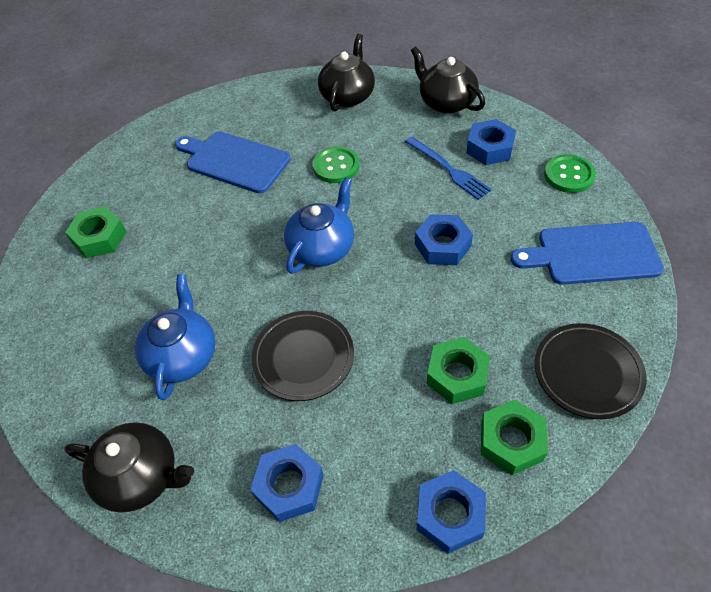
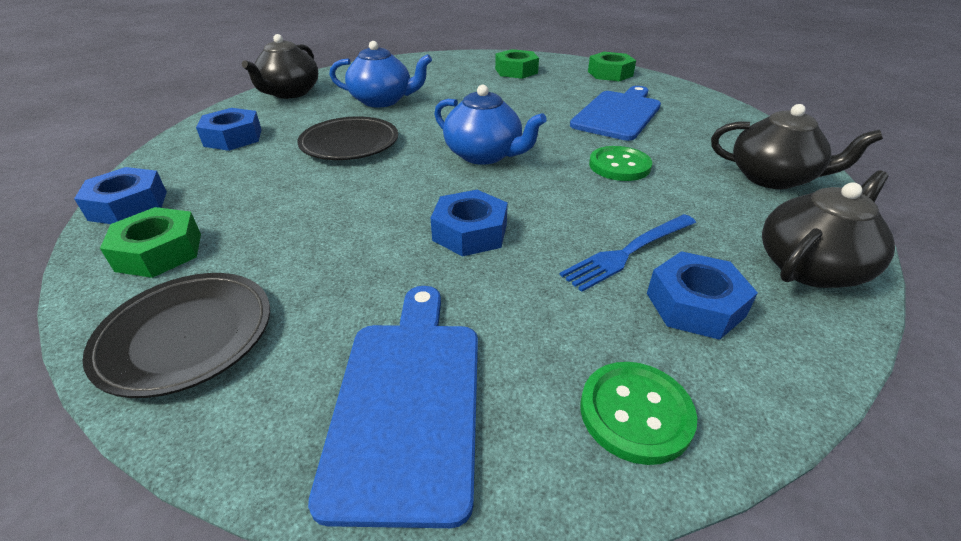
camera: 90 degrees right, 15 degrees down
(457, 375) = (270, 224): green nut -> green nut (610, 73)

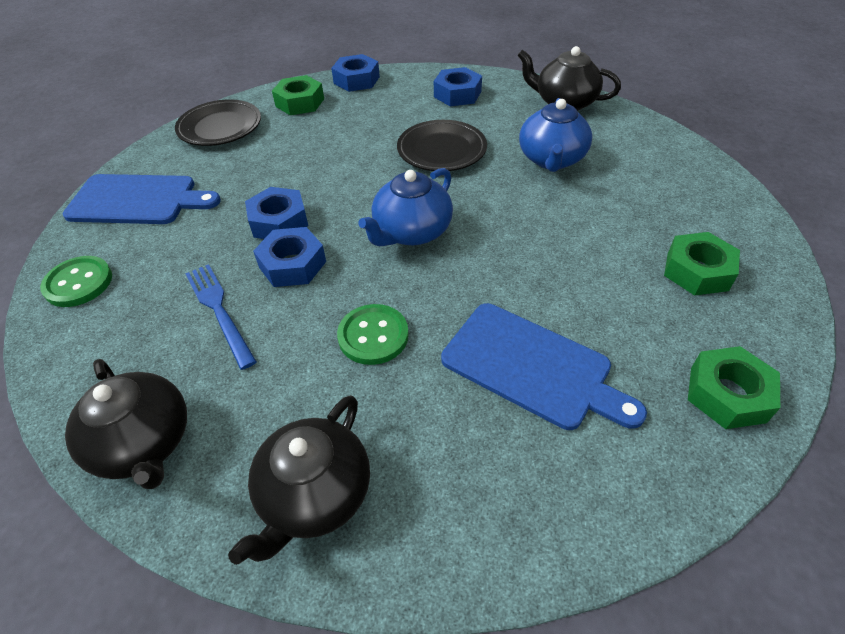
camera: 95 degrees right, 10 degrees up
(695, 305) = (142, 336): blue nut -> blue nut (292, 264)

